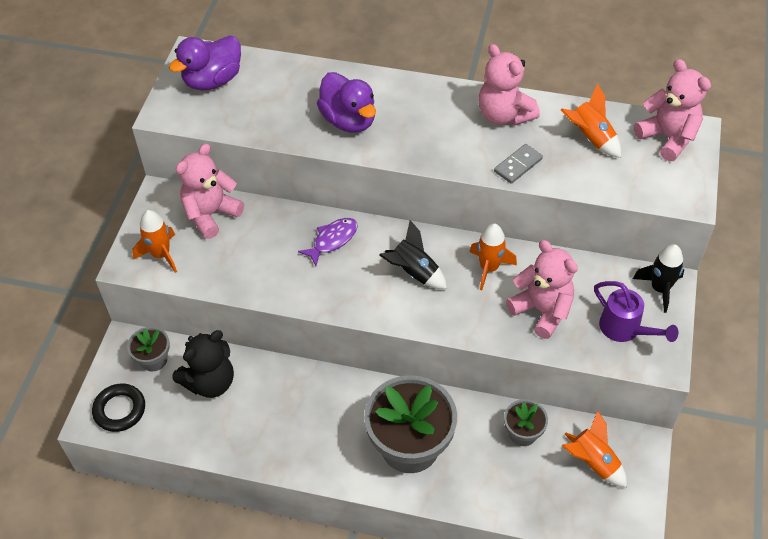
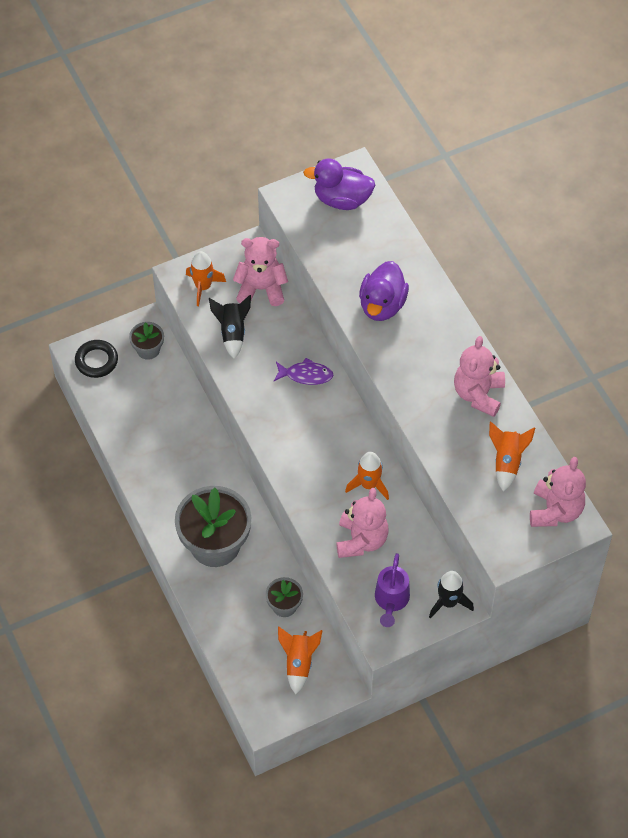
camera: 50 degrees right, 5 degrees up
(210, 382) = (160, 395): black teddy bear -> none
(414, 272) = (323, 442): black rocket -> black rocket (232, 332)
(518, 165) = (437, 433): grey domino -> none

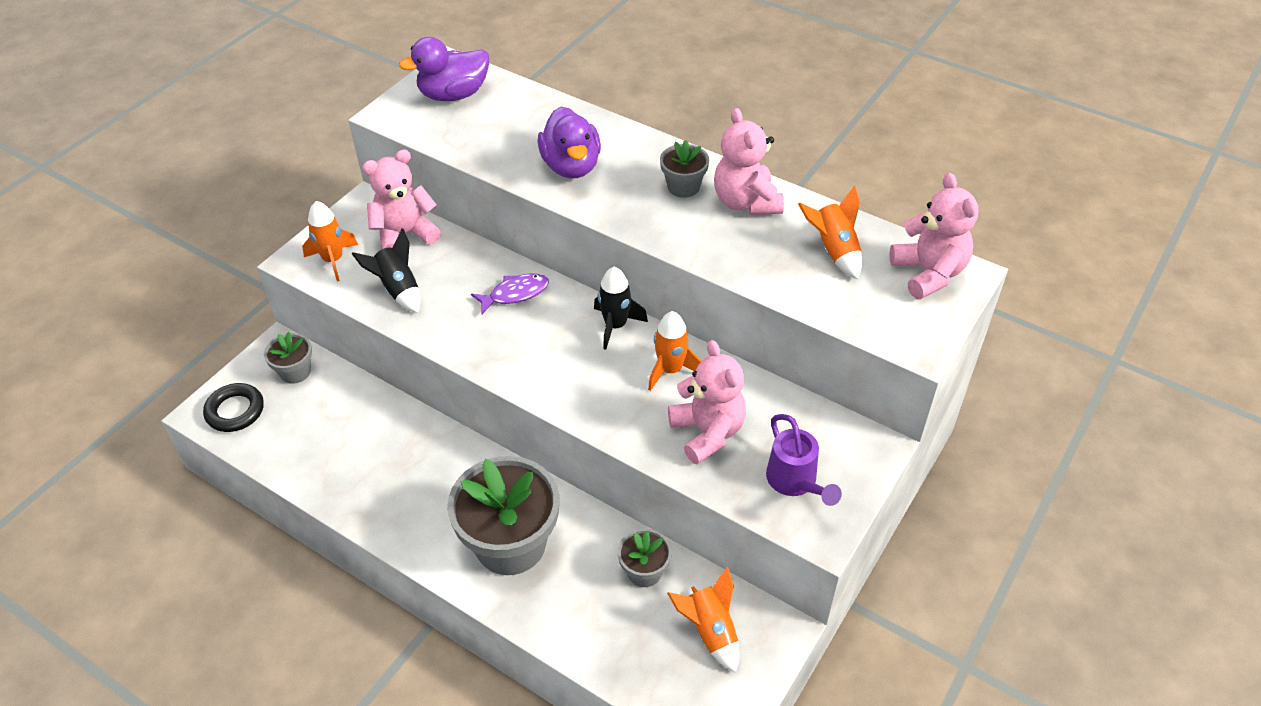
camera: 30 degrees left, 10 degrees down
(445, 360) = (683, 187): none -> grey flower pot
(448, 602) = (861, 449): black rocket -> black rocket (615, 326)

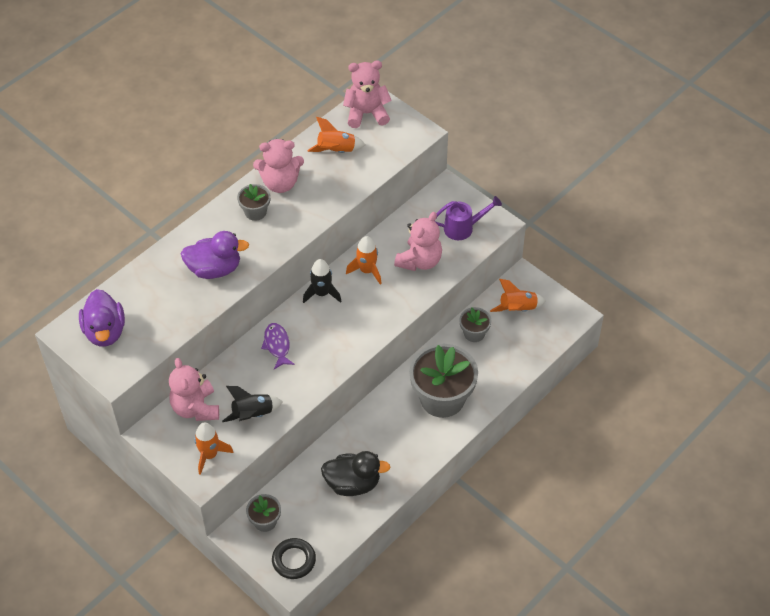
camera: 80 degrees left, 5 degrees up
(354, 455) = (353, 483): none -> black duck
(707, 432) = (419, 261): pink teddy bear -> pink teddy bear turned 135 degrees clockwise

